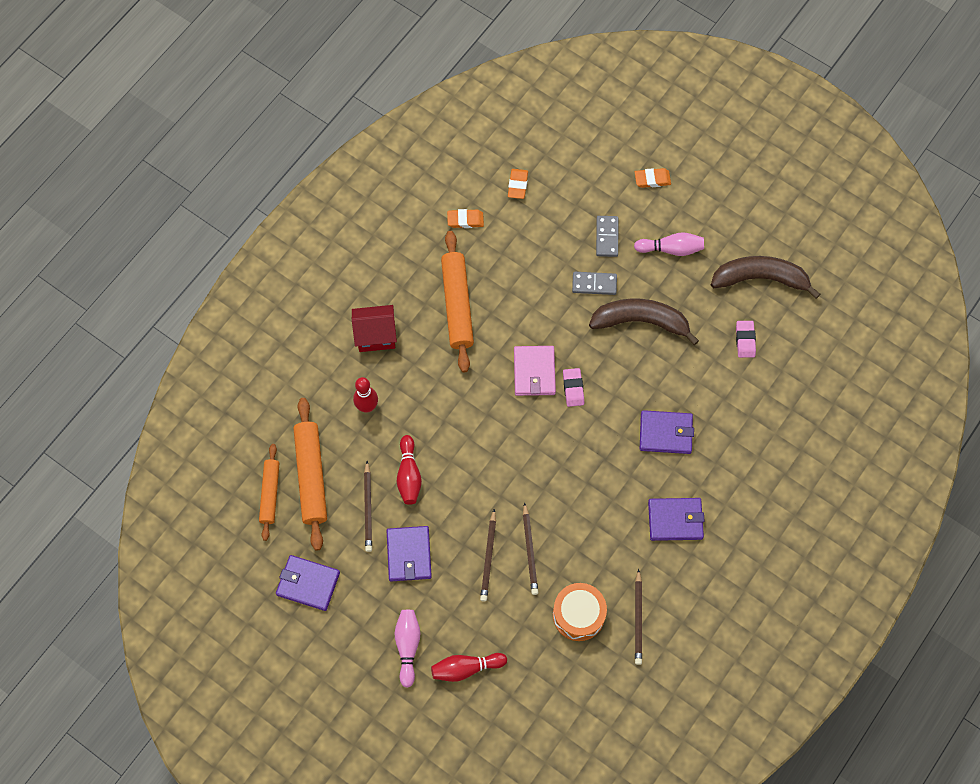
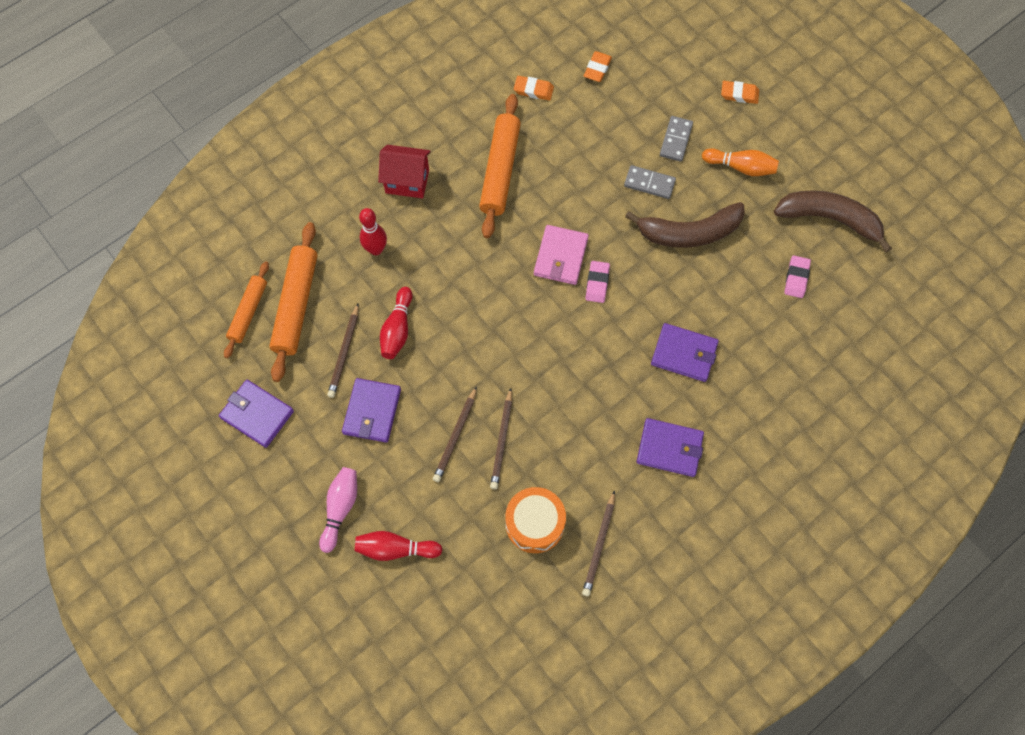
camera: 15 degrees right, 0 degrees up
(641, 321) = (689, 232): brown banana -> brown banana turned 150 degrees clockwise
(671, 249) = (741, 167): pink bowling pin -> orange bowling pin

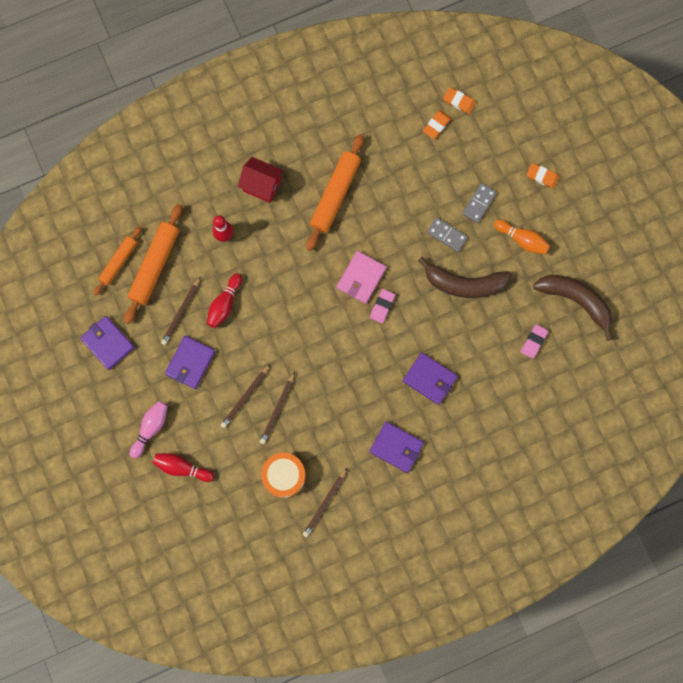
camera: 15 degrees right, 10 degrees up
(533, 90) = (380, 131): orange eraser -> orange eraser (459, 101)

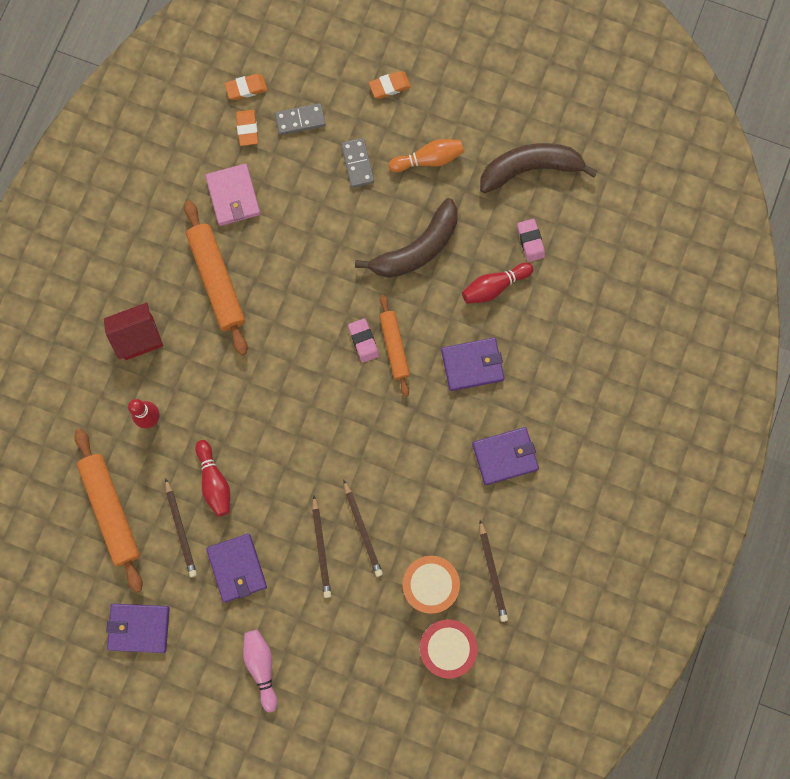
camera: 45 degrees left, 0 degrees up
(119, 262) = (72, 541): orange rolling pin -> orange rolling pin (394, 347)
(182, 467) = (328, 673): red bowling pin -> red bowling pin (494, 286)
(259, 519) = (447, 648): none -> red drum
(361, 278) = (318, 334): pink wallet -> pink wallet (233, 196)
(447, 235) = (357, 220): grey domino -> grey domino (300, 120)

